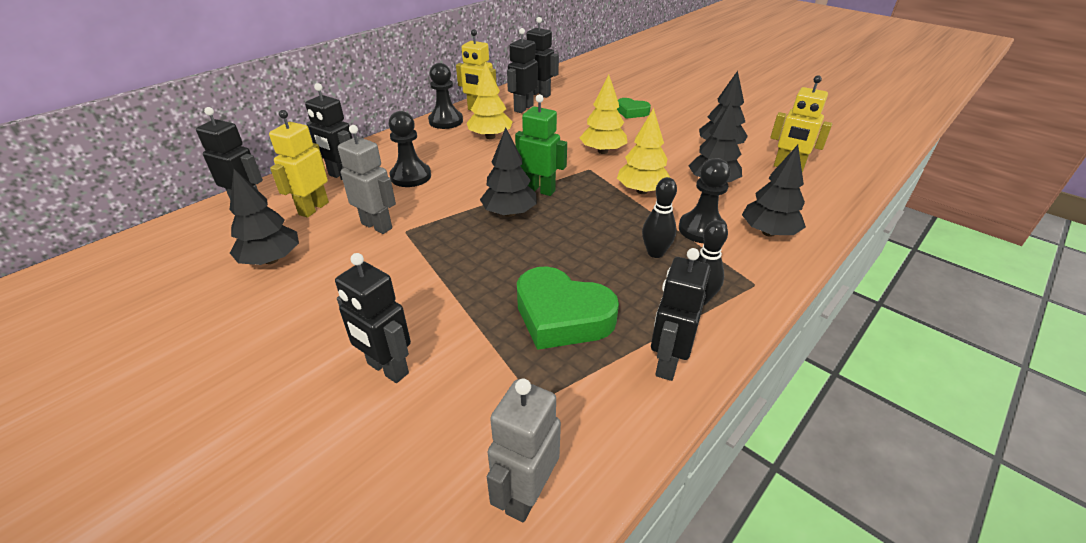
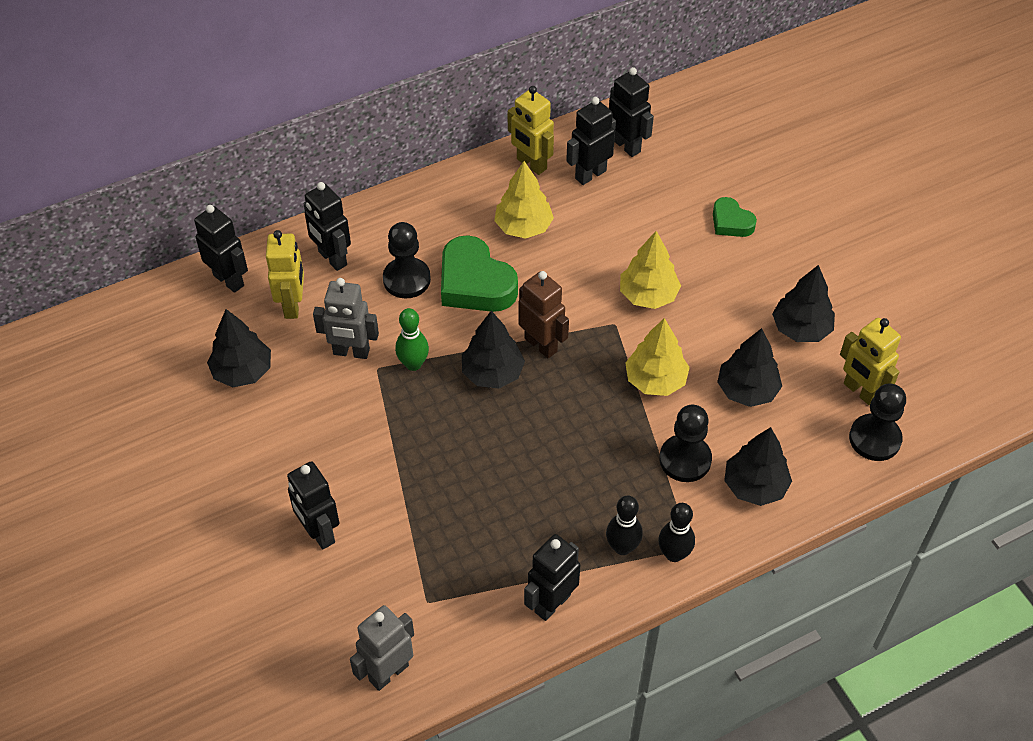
camera: 20 degrees right, 15 degrees up
(313, 208) = (293, 305): yellow robot -> yellow robot turned 135 degrees clockwise
(377, 226) = (351, 352): grey robot -> grey robot turned 135 degrees clockwise
(437, 221) = (413, 364): none -> green bowling pin
(446, 121) = (480, 178): black pawn -> black pawn (874, 439)
(540, 190) = (541, 345): green robot -> brown robot
(562, 316) = (485, 525): green heart -> green heart (475, 283)
(655, 253) = (615, 477): black bowling pin -> black bowling pin (674, 554)

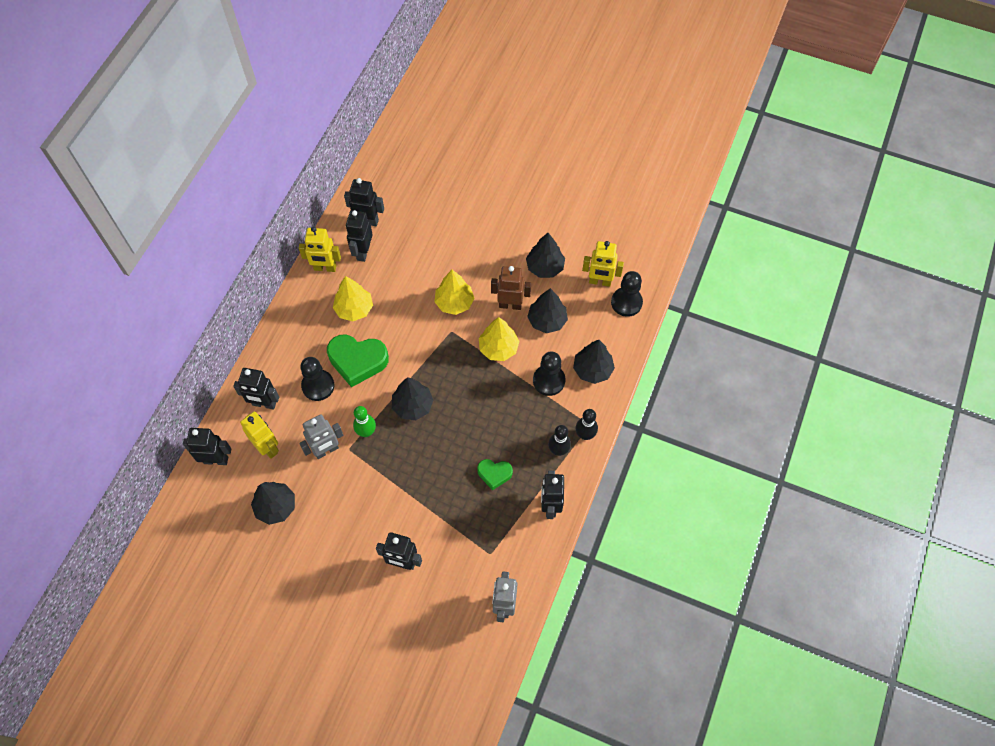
camera: 40 degrees left, 10 degrees up
(541, 345) = (424, 371): brown robot -> brown robot (510, 305)
(731, 222) = (461, 230): green heart -> green heart (494, 474)

